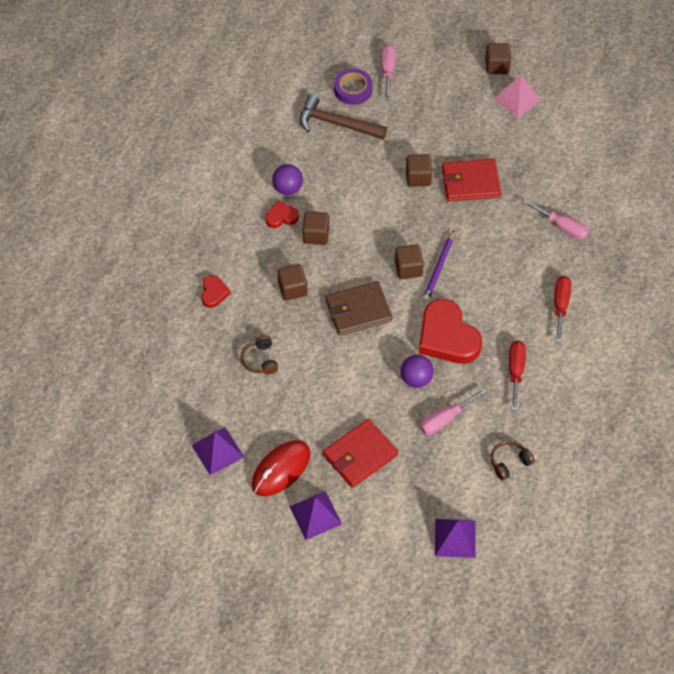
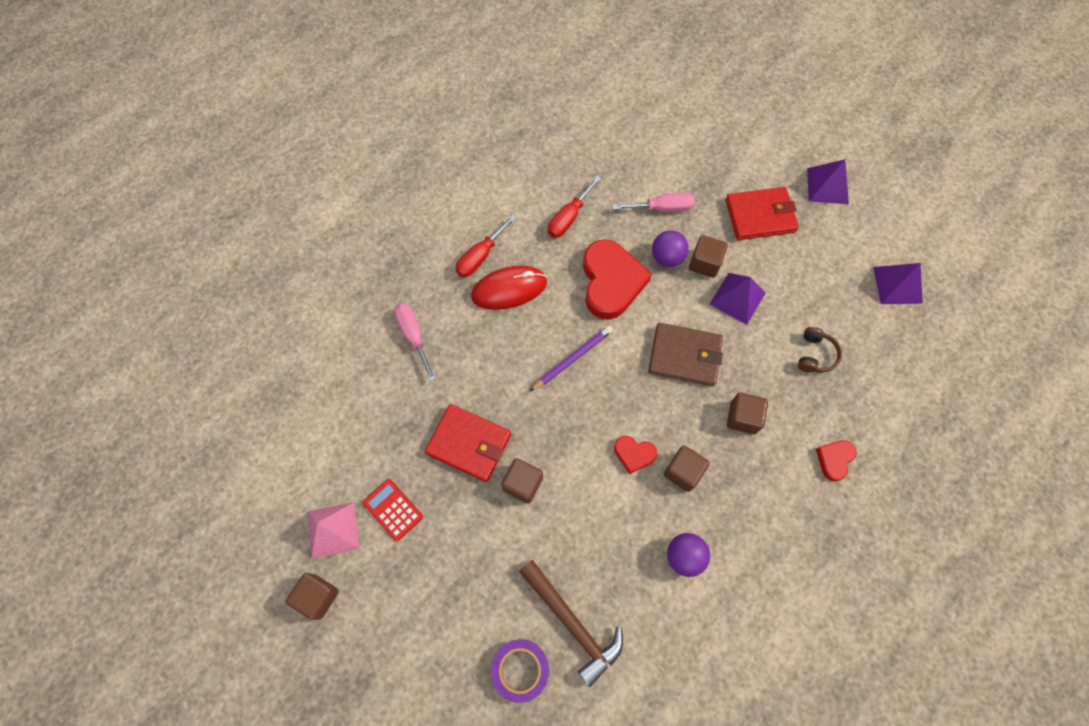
camera: 150 degrees left, 10 degrees up
(281, 217) = (711, 519): red heart -> red heart (634, 454)
(281, 469) = (842, 239): red mouse -> red mouse (509, 289)
(388, 71) = (456, 674): pink screwdriver -> none
(408, 268) = (604, 375): brown cube -> brown cube (704, 263)
(455, 538) = (714, 113): purple pyramid -> purple pyramid (737, 298)
(489, 125) = (393, 509): none -> red calculator
(509, 462) = (629, 146): brown headphones -> none

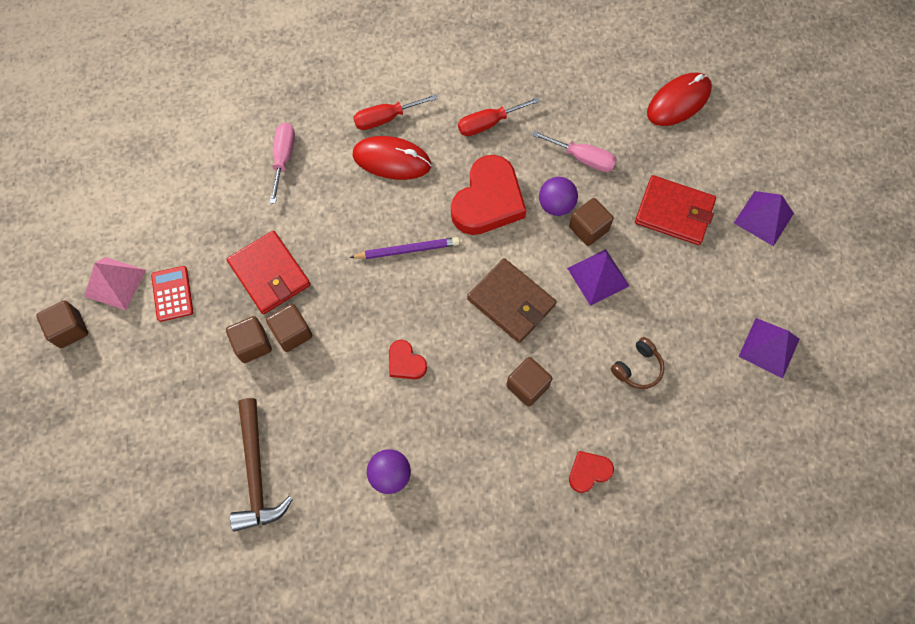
camera: 30 degrees right, 0 degrees up
(520, 669) = (188, 484): purple tape -> none
(683, 472) = (439, 402): brown cube -> brown cube (252, 345)
(705, 126) = (678, 102): none -> red mouse

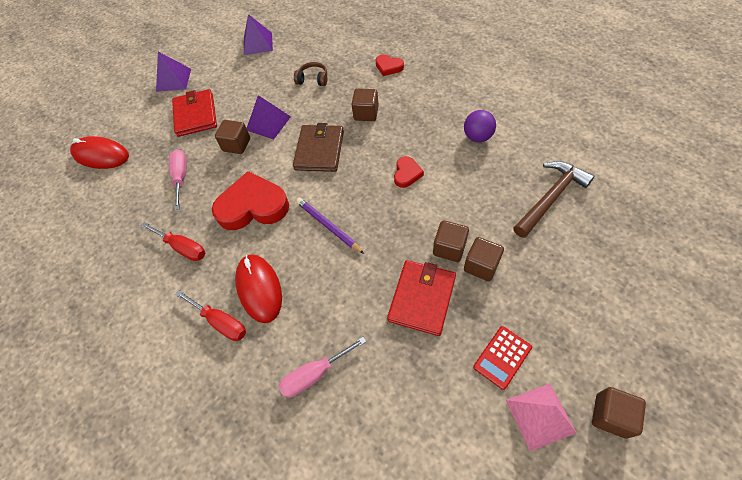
camera: 120 degrees left, 10 degrees down
(556, 205) = (230, 169): purple ball -> none

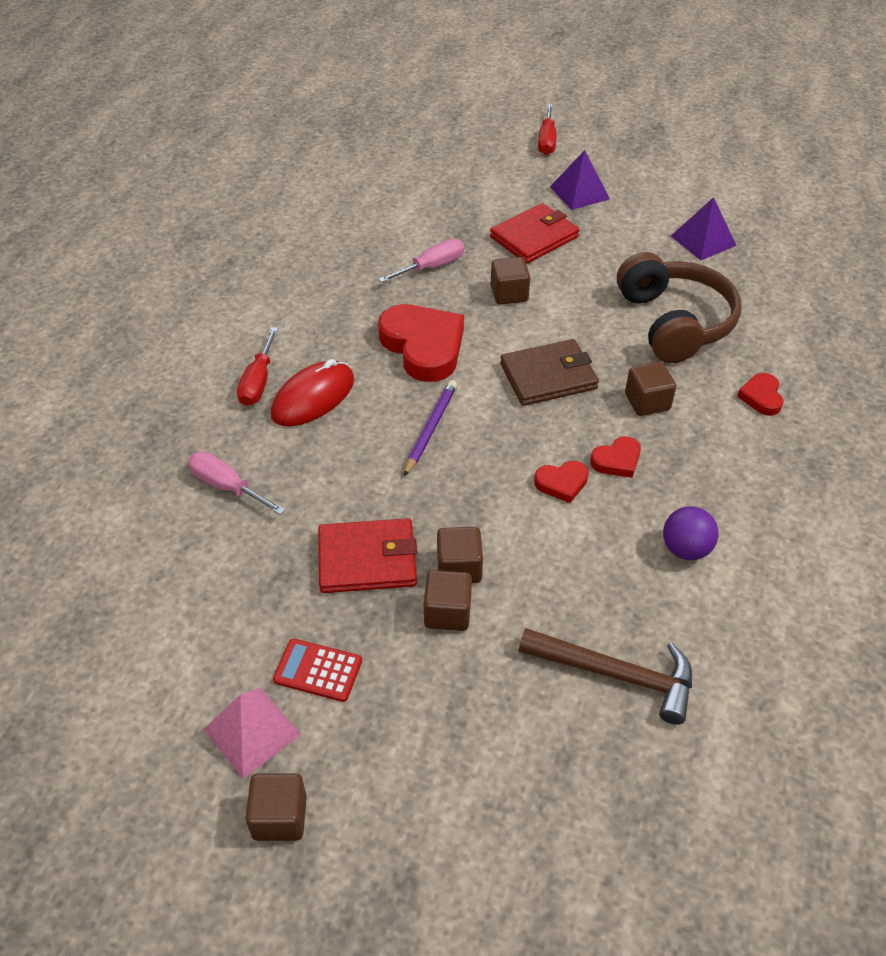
camera: 60 degrees right, 10 degrees down
(101, 155) = (426, 189): red mouse -> none
(183, 248) = (336, 311): red screwdriver -> red screwdriver (547, 141)
(268, 123) = (563, 308): purple pyramid -> none
(313, 79) = (674, 322): brown headphones -> brown headphones, size x2.32
(402, 142) = (617, 460): none -> red heart

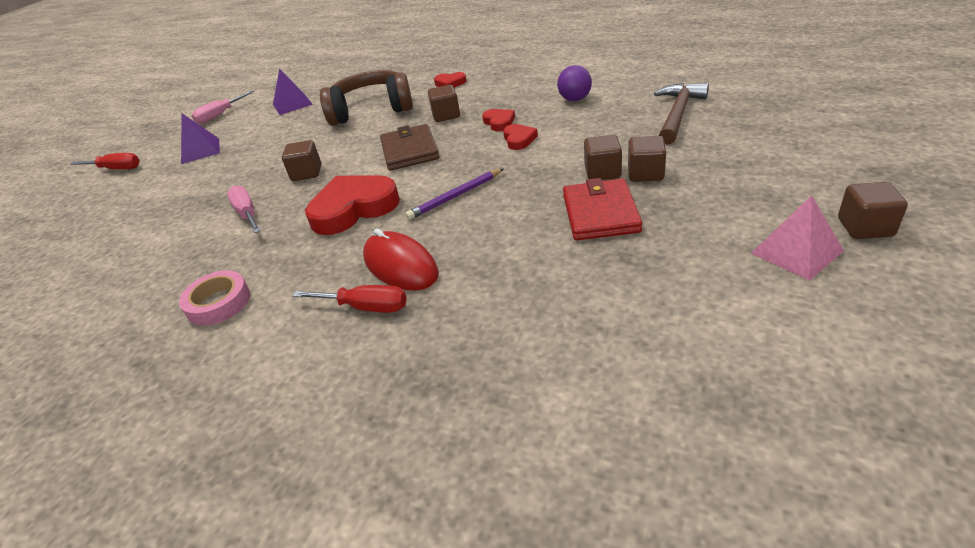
camera: 80 degrees left, 10 degrees down
(227, 486) = (516, 308): pink screwdriver -> pink screwdriver (220, 115)
(291, 285) = (218, 303): none -> pink tape
(318, 670) = (720, 225): red calculator -> none
(430, 428) = (455, 196): purple pencil -> purple pencil turned 60 degrees counterclockwise
(534, 237) = (242, 166): red wallet -> none

